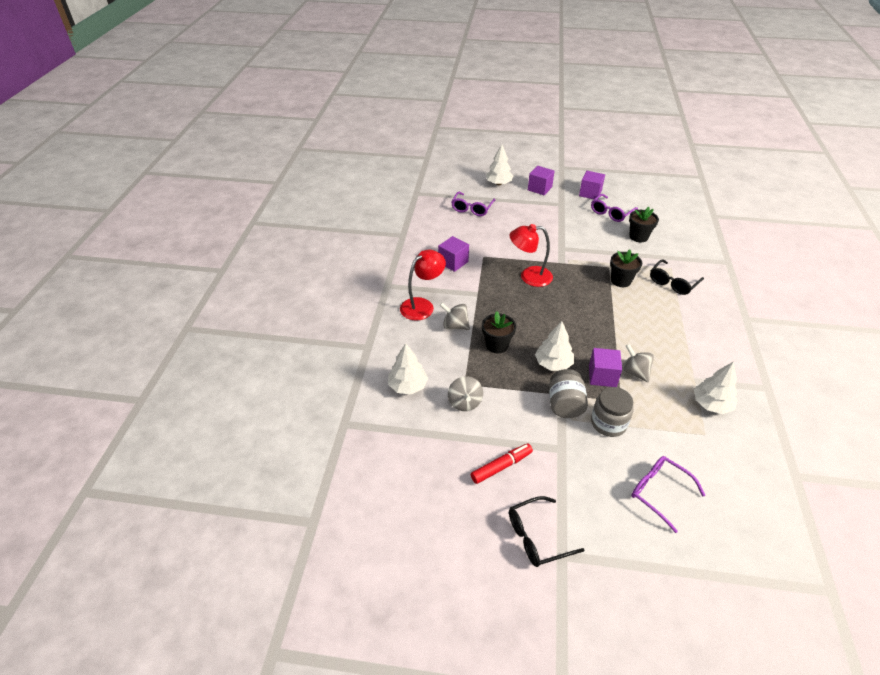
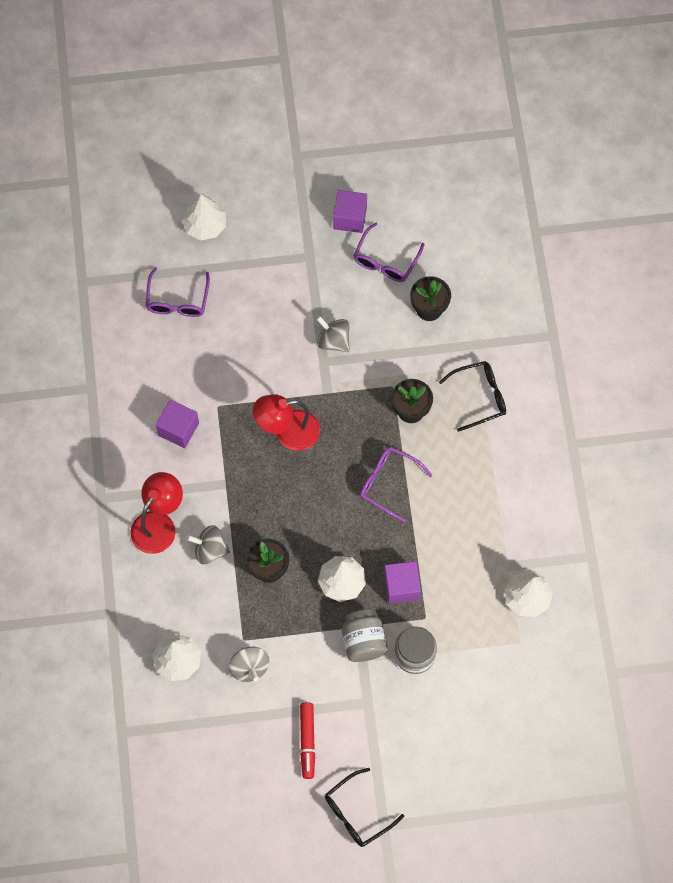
camera: 15 degrees left, 25 degrees up
(501, 466) = (307, 741): red marker -> red marker turned 135 degrees clockwise
(539, 188) = (271, 223): purple cube -> none
(634, 372) = (438, 571): grey spinning top -> grey spinning top (333, 341)
(659, 492) = (473, 730): purple glasses -> purple glasses (389, 483)
(673, 282) = (479, 397): black glasses -> black glasses turned 135 degrees counterclockwise

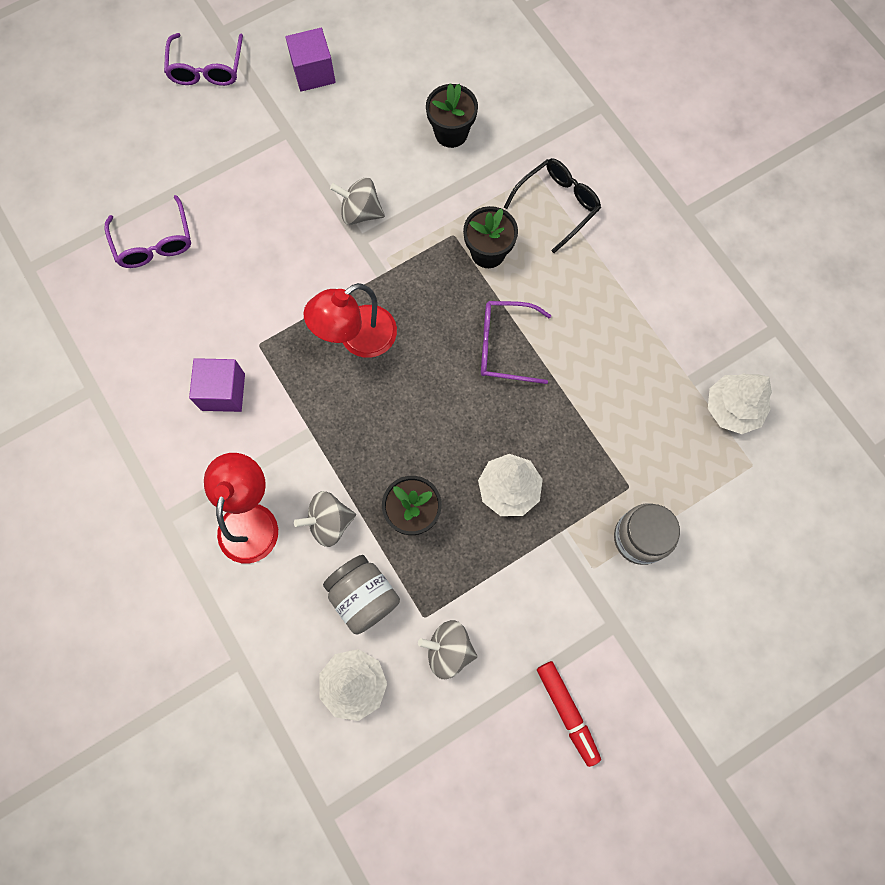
camera: 25 degrees left, 5 degrees up
(205, 225) = (149, 146): white tree -> none
(249, 667) = (449, 650): grey spinning top -> grey spinning top turned 150 degrees clockwise
(357, 813) = (675, 777): black glasses -> none
(363, 641) = (571, 549): grey jar -> grey jar (363, 596)
(385, 260) = (376, 102): purple glasses -> purple glasses (207, 69)
(401, 586) = (582, 462): purple cube -> none

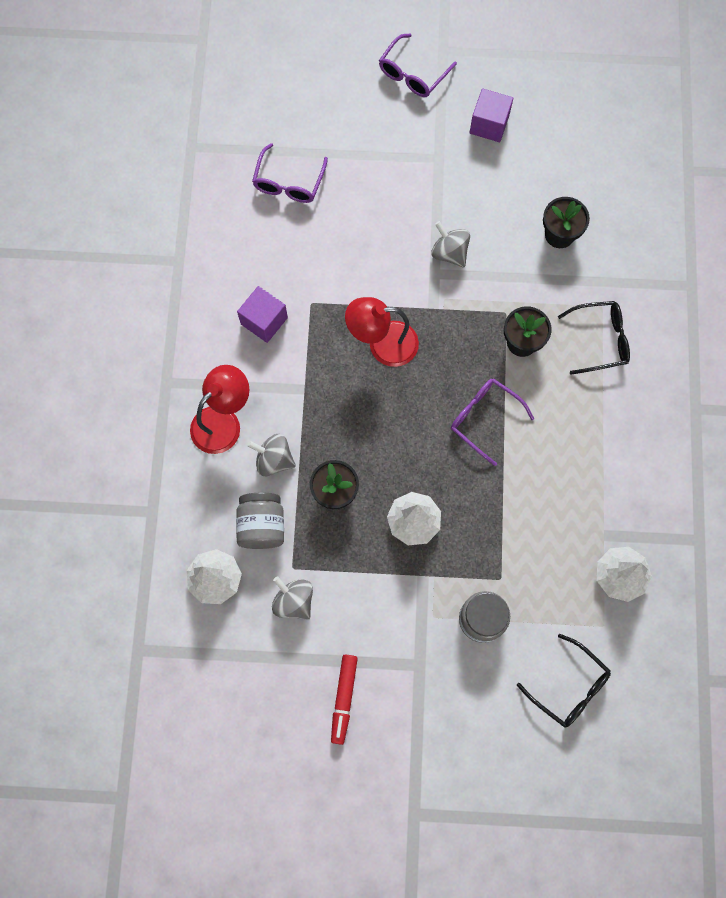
camera: 35 degrees right, 0 degrees up
(764, 544) = (569, 686): none -> black glasses

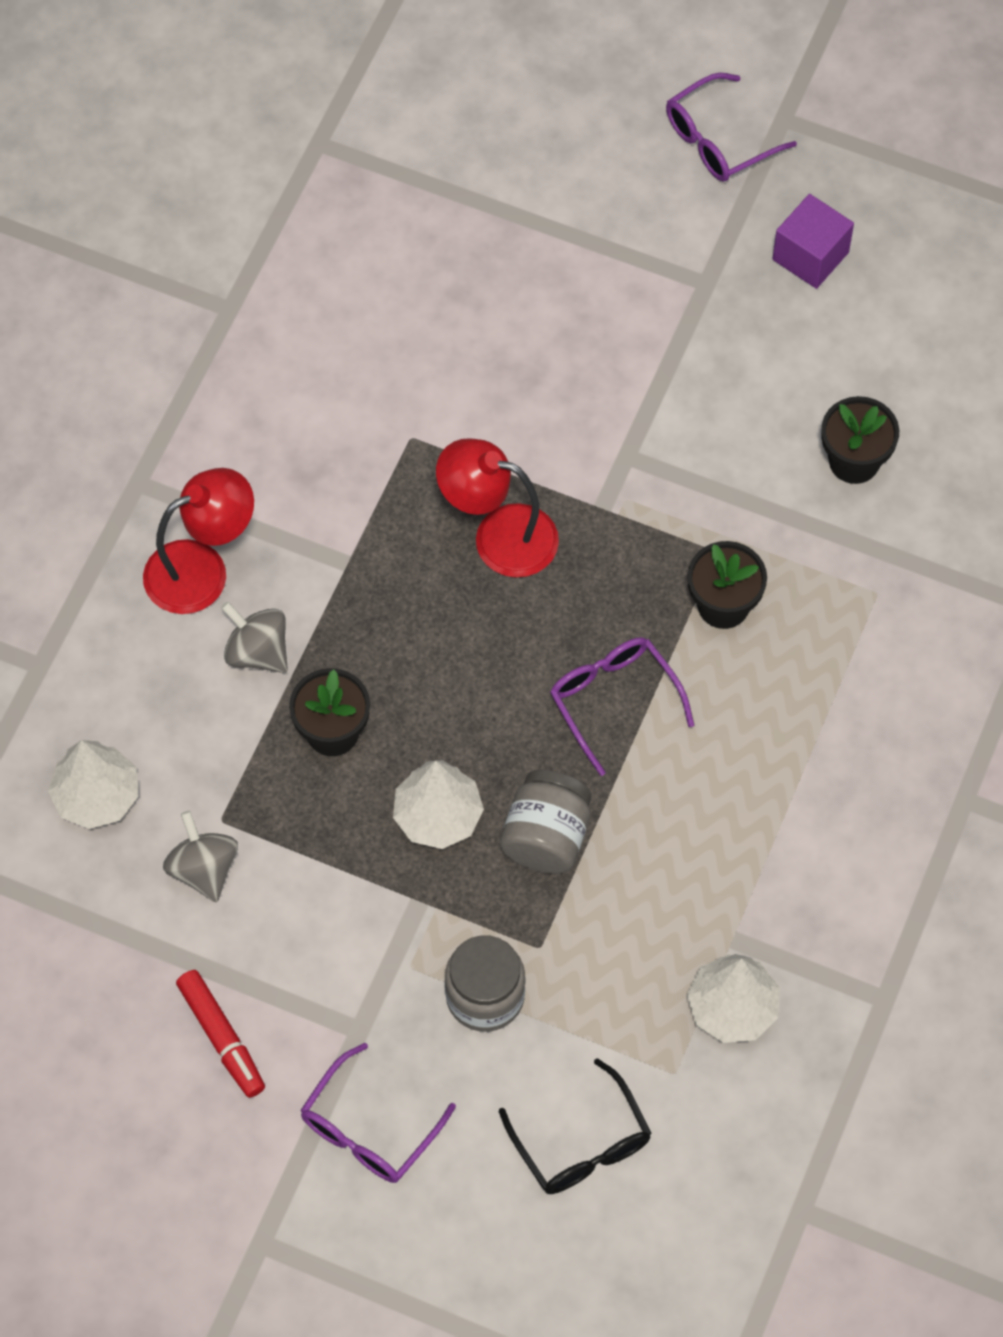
camera: 20 degrees right, 10 degrees down
(262, 525) = (199, 742): grey jar -> grey jar (546, 837)
(264, 321) = (326, 440): purple cube -> none
(289, 182) = (450, 244): purple glasses -> purple glasses (369, 1128)
(344, 699) = (222, 1038): red marker -> red marker turned 60 degrees counterclockwise
(449, 253) = (663, 432): grey spinning top -> none
(600, 340) = (852, 643): black glasses -> none

